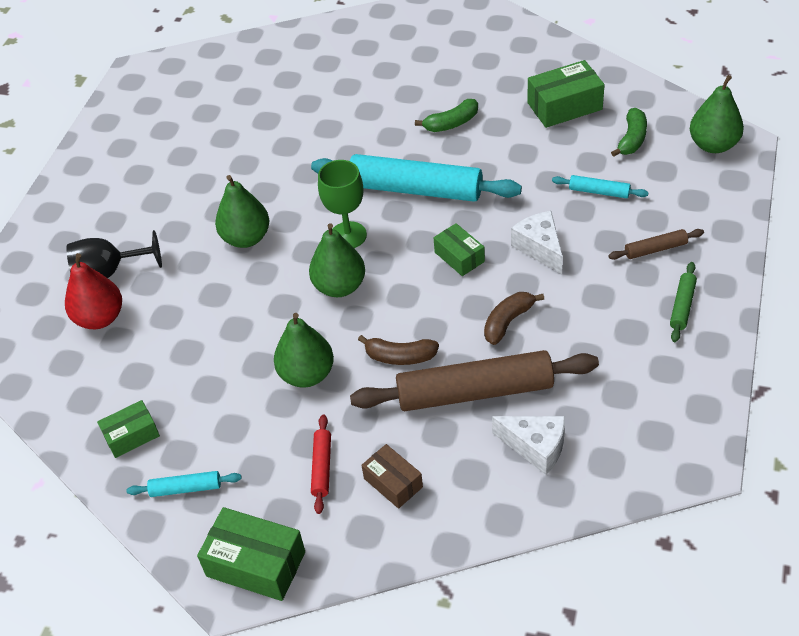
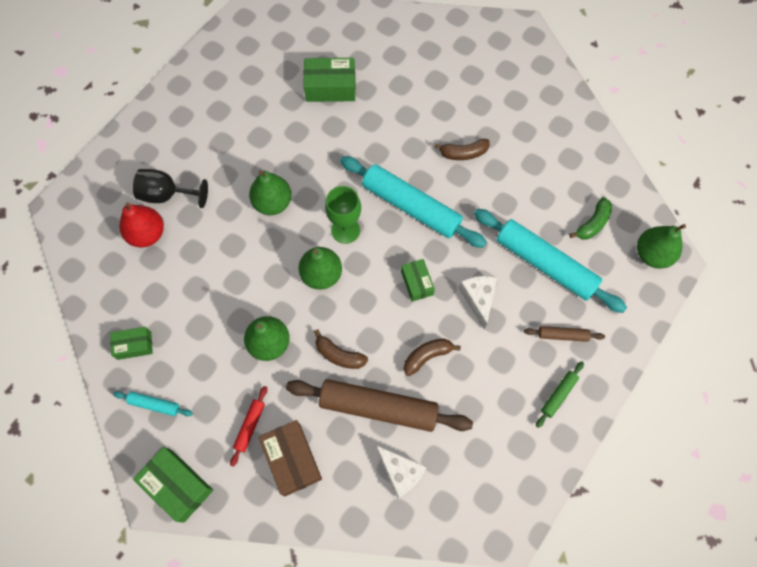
camera: 15 degrees right, 20 degrees up
(393, 483) = (292, 460): brown box -> brown box, size x1.60
(451, 123) = (463, 153): green banana -> brown banana
(564, 106) = (556, 170): green box -> green box (330, 87)
(599, 192) = (545, 264): turquoise rolling pin -> turquoise rolling pin, size x2.26

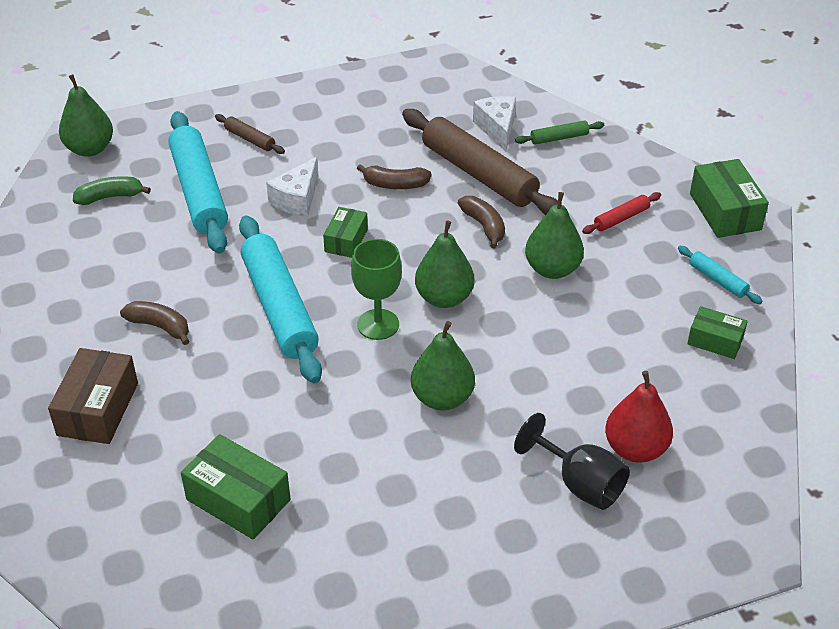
camera: 145 degrees left, 25 degrees down
(292, 460) = (594, 179): brown box -> brown box (98, 409)
(558, 395) = (303, 108): green rolling pin -> green rolling pin (559, 138)

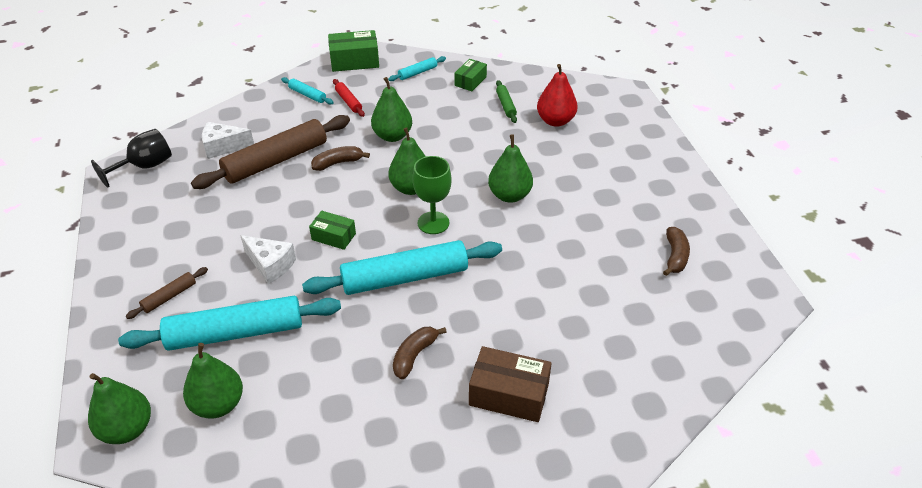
camera: 85 degrees left, 0 degrees up
(110, 197) = (218, 404): green banana -> green pear
(238, 500) = (602, 301): green box -> none
(395, 184) = (272, 206): brown banana -> brown banana (675, 256)
(559, 138) = (248, 118): green rolling pin -> green rolling pin (506, 105)
(580, 483) = (582, 144): black goblet -> black goblet (144, 167)
(625, 179) = (307, 95): none -> turquoise rolling pin

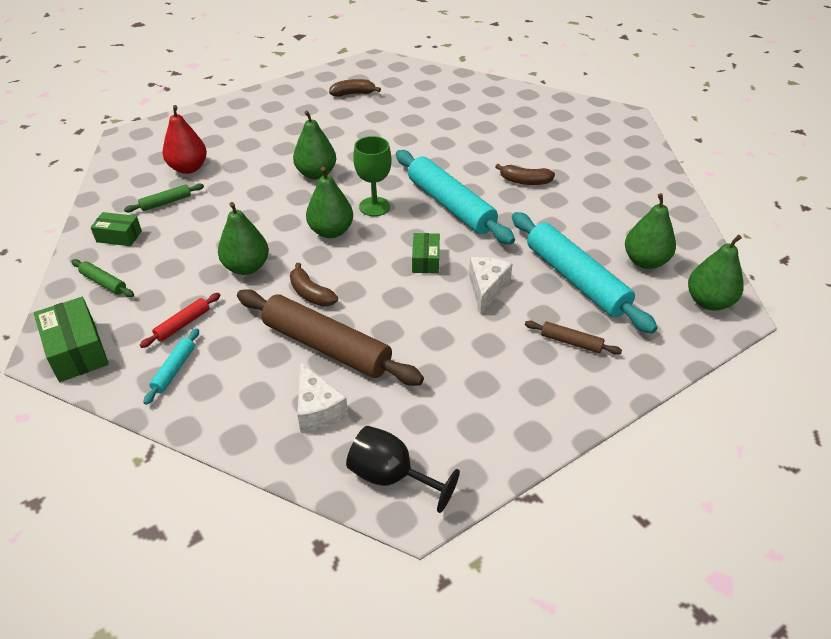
camera: 110 degrees left, 0 degrees up
(417, 73) = (104, 283): turquoise rolling pin -> green rolling pin
(509, 394) = (525, 137): brown box -> none

